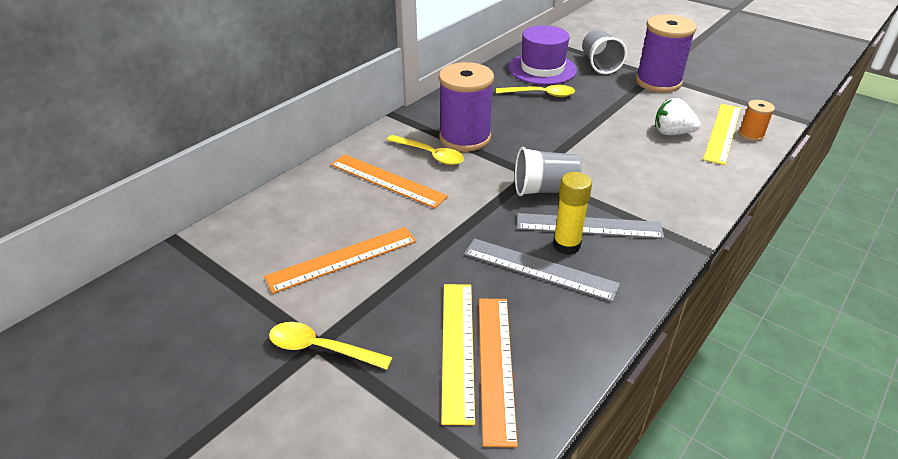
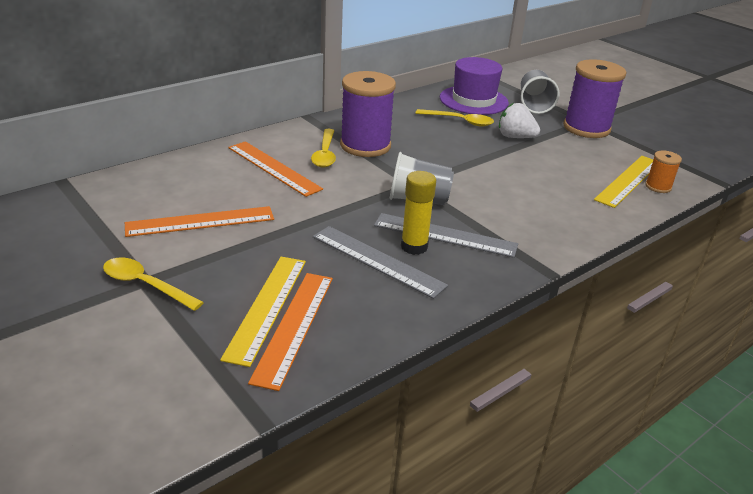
camera: 10 degrees right, 5 degrees down
(430, 155) = (325, 154): yellow spoon -> yellow spoon turned 45 degrees clockwise
(672, 133) = (575, 173): white strawberry -> white strawberry (515, 137)

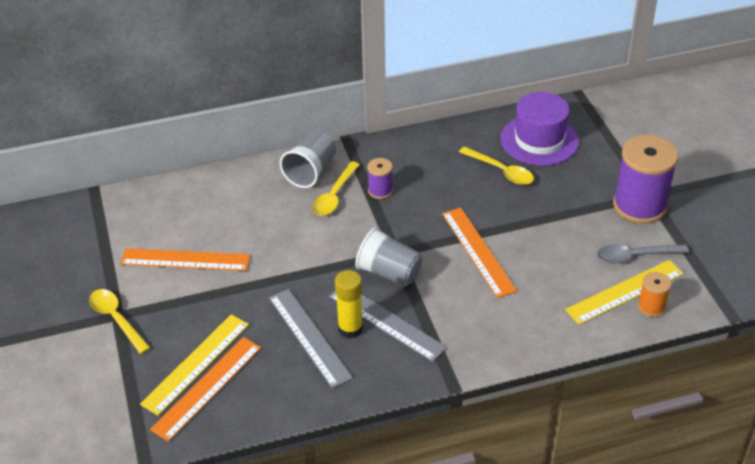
camera: 25 degrees right, 10 degrees up
(274, 168) = (277, 205): orange ruler -> orange ruler (478, 251)
(365, 145) = (380, 191): purple spool -> purple spool, size x0.48
(515, 137) = (546, 206): white strawberry -> none
(534, 105) = (605, 158): grey cup -> grey cup (310, 172)
(613, 157) = (634, 256): none -> grey spoon

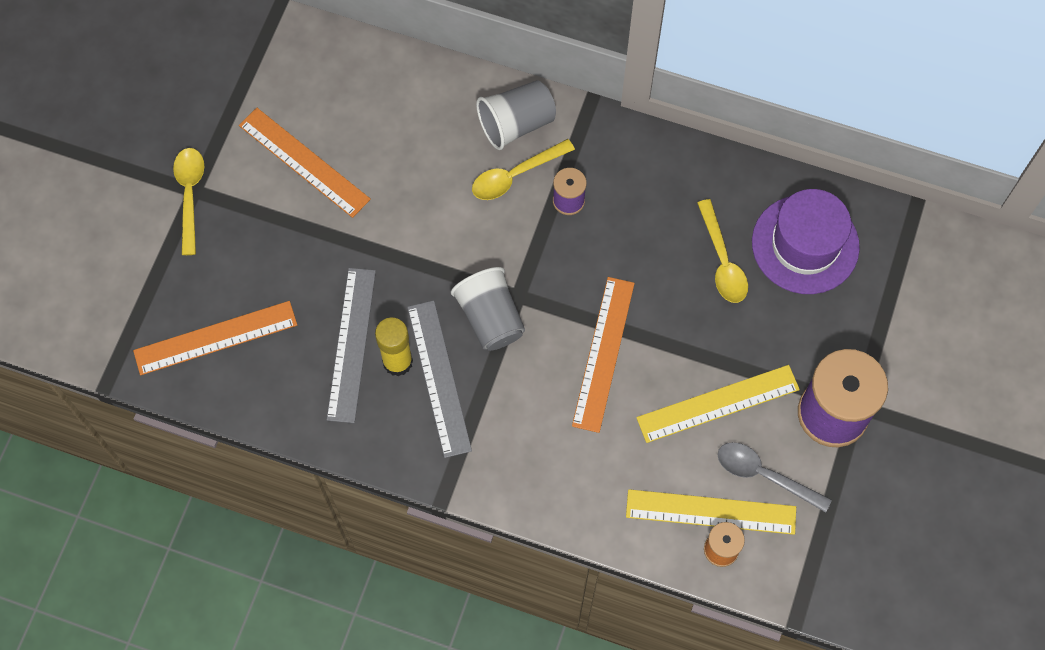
camera: 35 degrees right, 25 degrees up
(196, 363) = (225, 301): yellow ruler -> yellow ruler (718, 403)

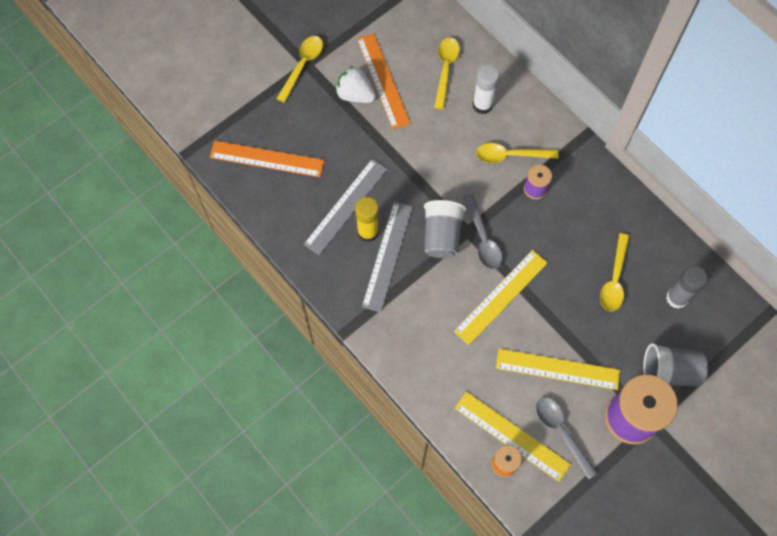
camera: 30 degrees right, 0 degrees up
(280, 198) = (355, 94): none -> white strawberry
(374, 108) = (445, 69): none -> yellow spoon
(445, 130) = (482, 105): none -> white glue stick
(516, 124) = (530, 124): grey cup -> grey cup (669, 371)
(542, 295) = (483, 239): none -> grey spoon
(603, 353) = (501, 297): orange ruler -> yellow ruler
(805, 244) = (677, 298): purple hat -> grey glue stick

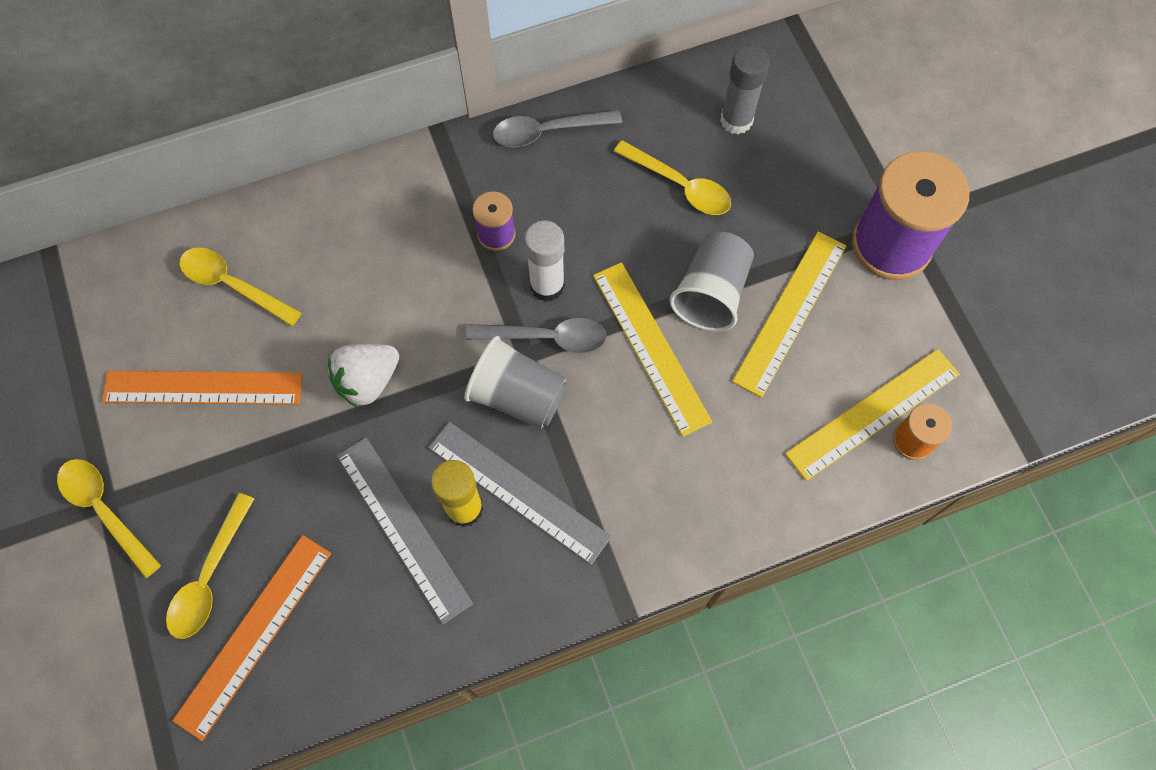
camera: 70 degrees left, 0 degrees up
(355, 94) = (206, 441): white strawberry -> white strawberry (367, 381)
(482, 105) = (322, 254): white glue stick -> white glue stick (547, 285)
(510, 155) = (426, 248): yellow spoon -> yellow spoon (209, 577)
(561, 431) = (886, 343): grey spoon -> grey spoon (547, 132)
(669, 371) = (839, 171): grey cup -> grey cup (711, 293)

